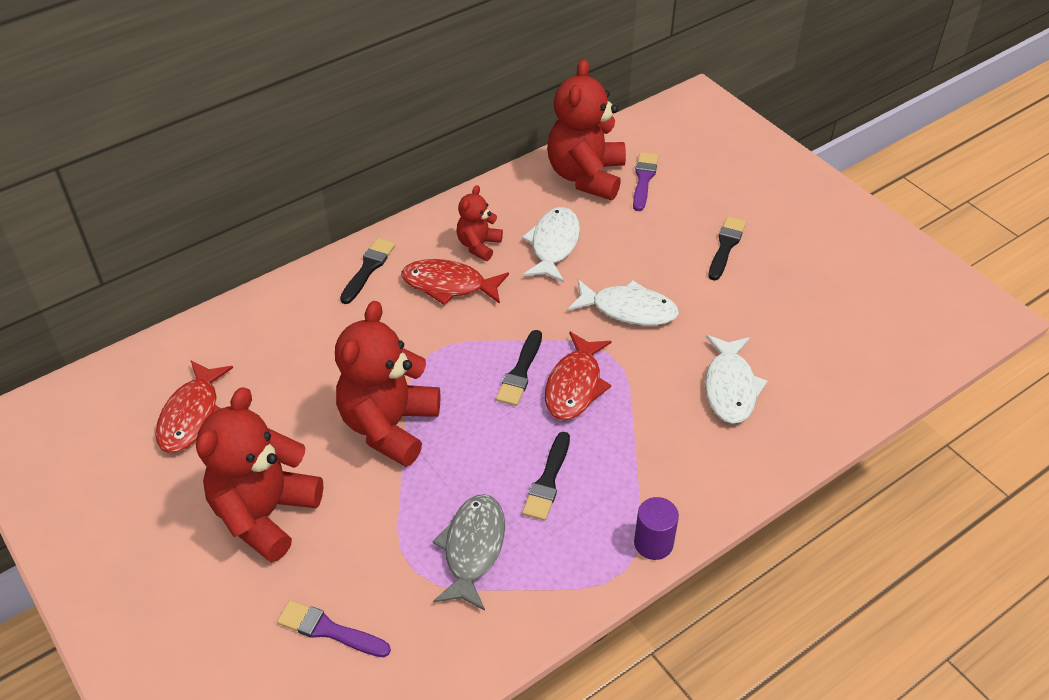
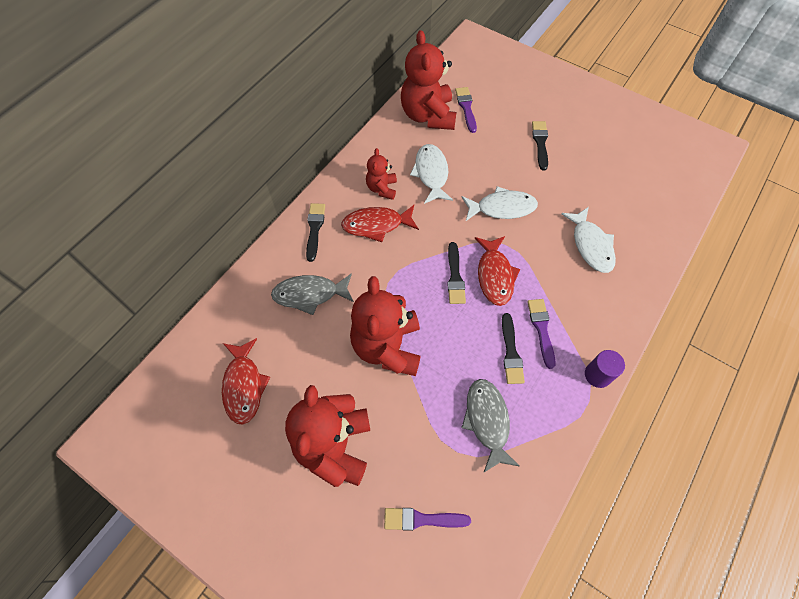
camera: 20 degrees left, 15 degrees up
(323, 340) = (310, 294): none -> grey fish
(604, 466) = (541, 329): none -> purple brush

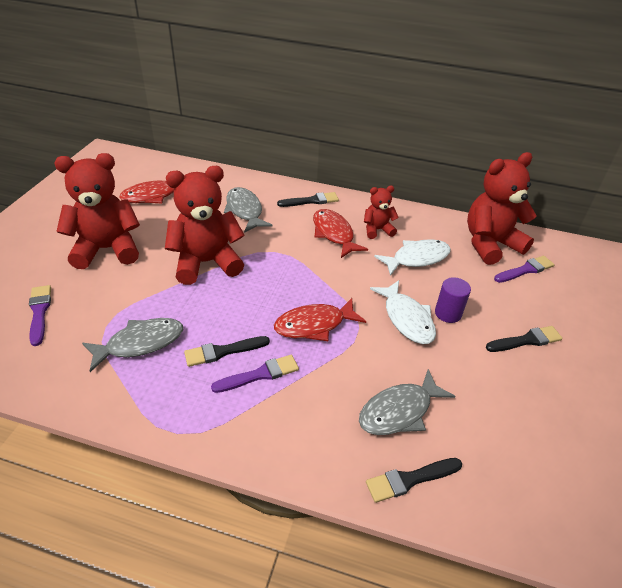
camera: 70 degrees right, 20 degrees down
(455, 277) = (299, 295): black brush -> black brush (410, 479)
(591, 245) = (399, 411): white fish -> grey fish
(597, 375) = (213, 438): purple cylinder -> purple cylinder (448, 313)

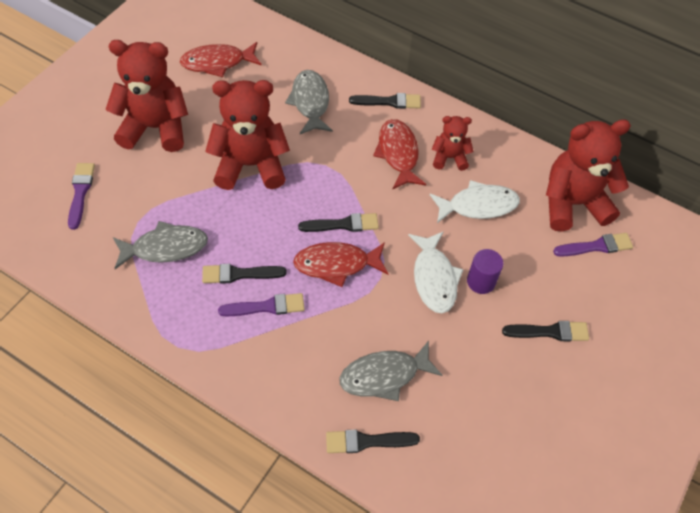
camera: 15 degrees right, 15 degrees up
(307, 292) = (343, 224): none -> black brush

